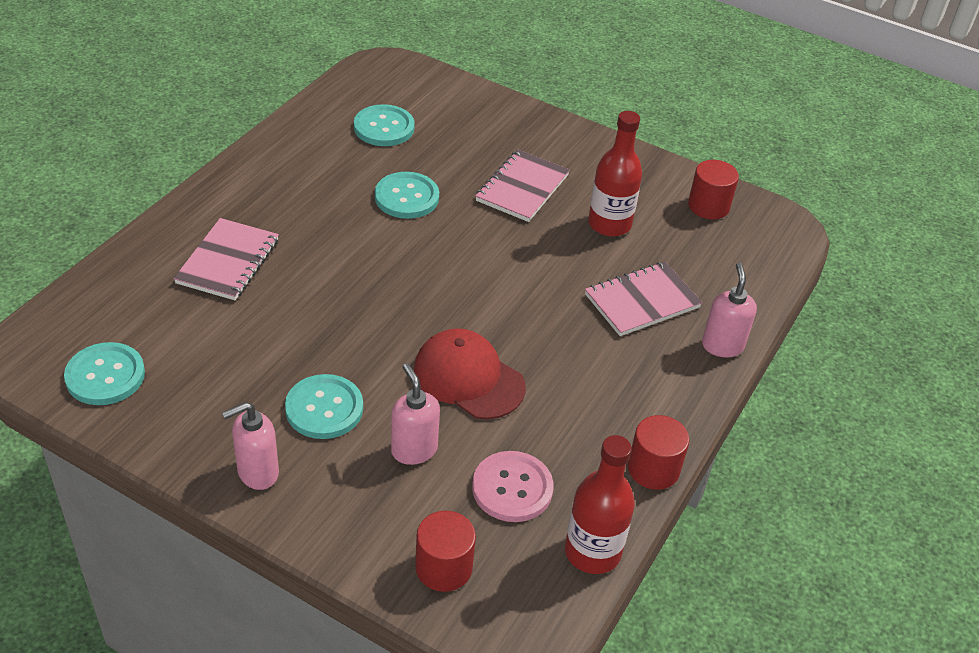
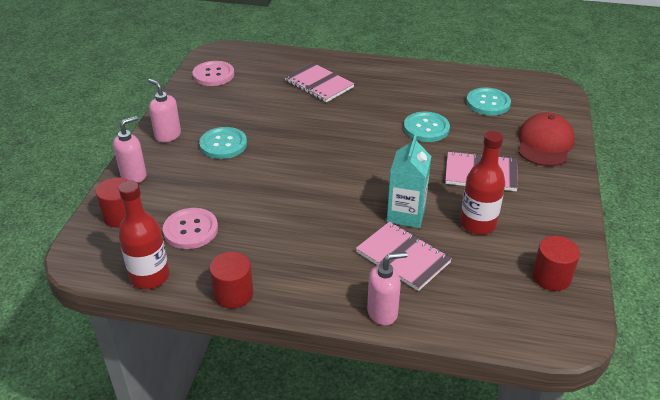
camera: 75 degrees right, 5 degrees down
(105, 376) = (213, 75): turquoise button -> pink button
(228, 261) = (319, 84): pink notebook -> pink notebook turned 45 degrees clockwise
(414, 450) = (206, 184): pink soap dispenser -> pink soap dispenser (134, 175)
(468, 378) = (276, 191): red cap -> red cap (544, 144)
(569, 273) = (406, 214): none -> turquoise carton

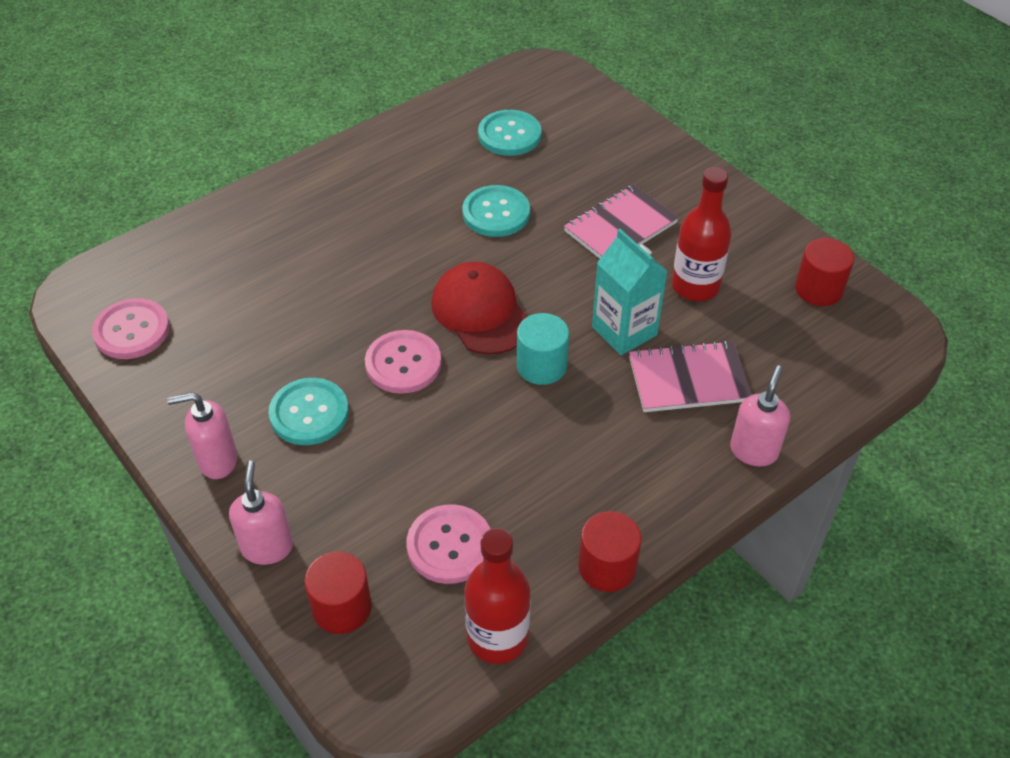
camera: 50 degrees left, 10 degrees up
(287, 154) = (403, 364): none -> pink button
(319, 84) = (293, 243): pink notebook -> none
(342, 198) = (541, 366): none -> turquoise cylinder
(544, 144) = (626, 147): red cap -> red cap (481, 312)

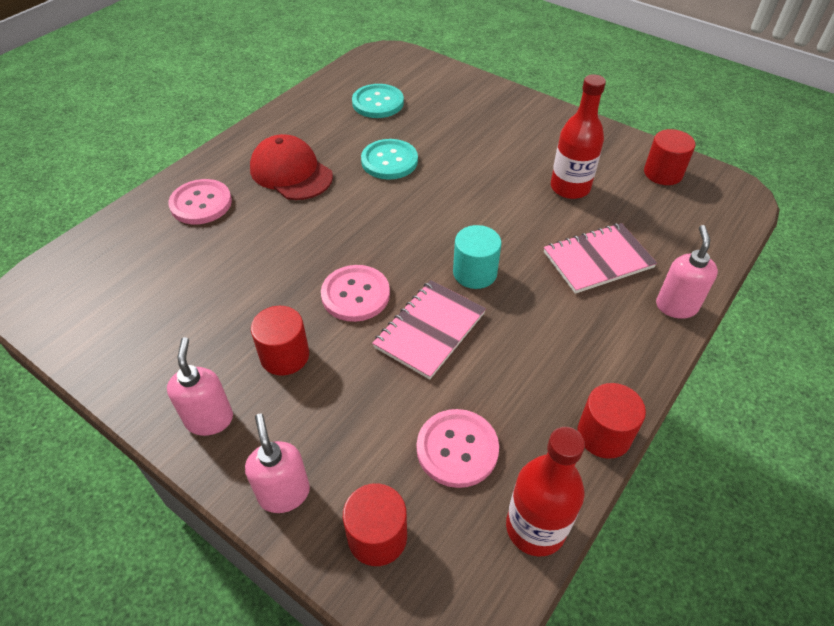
camera: 15 degrees left, 0 degrees up
(132, 331) = (93, 315): pink button -> pink button (201, 203)
(217, 461) = (209, 419): pink soap dispenser -> pink soap dispenser turned 105 degrees clockwise
(309, 413) = (284, 355): turquoise button -> red cylinder
(481, 312) = (406, 239): red cap -> red cap (291, 172)
(620, 227) = (493, 155): pink notebook -> pink notebook (430, 330)
(624, 331) = (530, 232): turquoise carton -> none

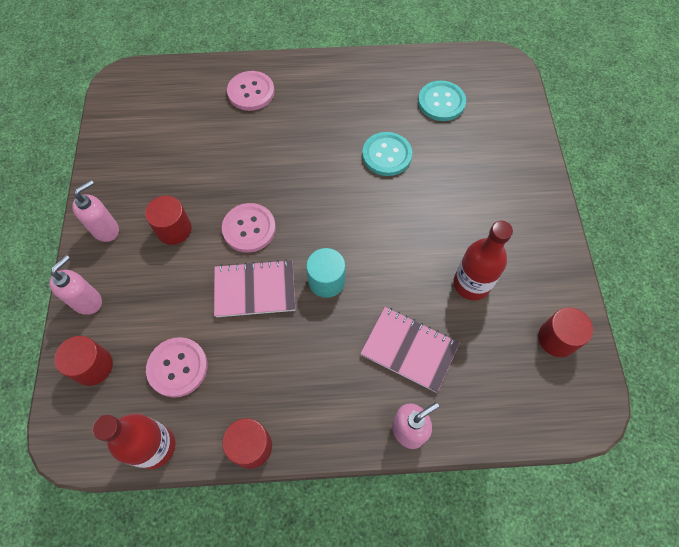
camera: 50 degrees right, 15 degrees up
(291, 172) = (321, 112): red cap -> none

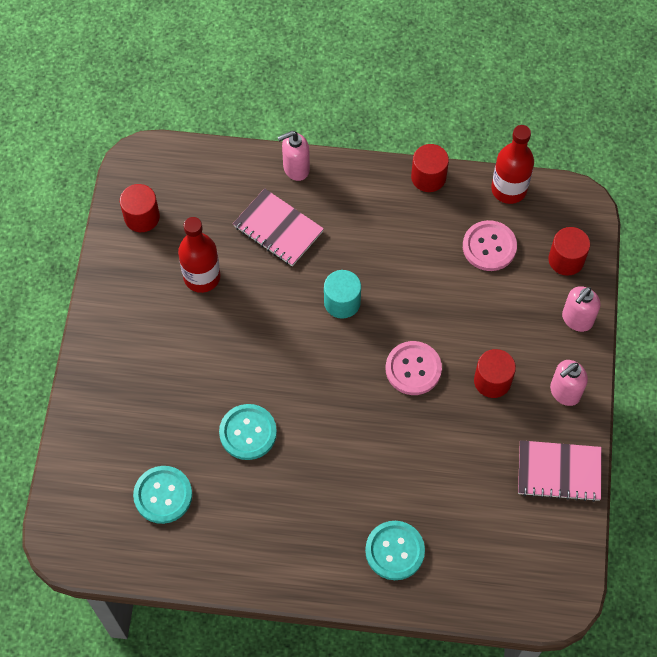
camera: 170 degrees left, 0 degrees up
(251, 92) = (394, 551): pink button -> turquoise button
(255, 290) = (413, 305): pink notebook -> pink notebook (559, 472)

